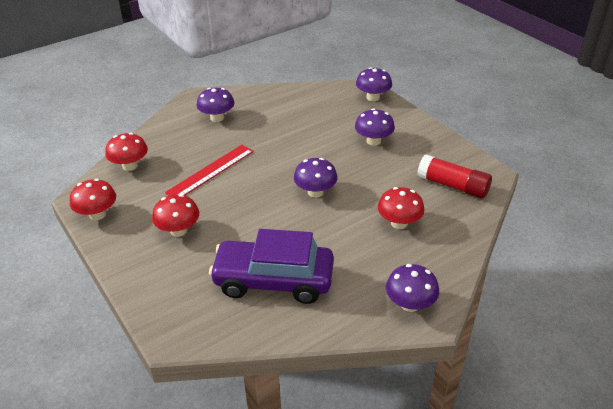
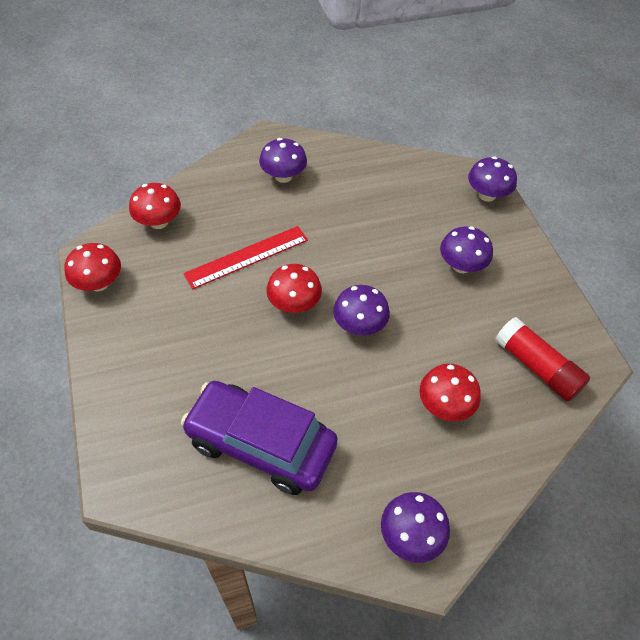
camera: 15 degrees right, 15 degrees up
(178, 230) = (179, 334): red mushroom -> red mushroom (294, 304)

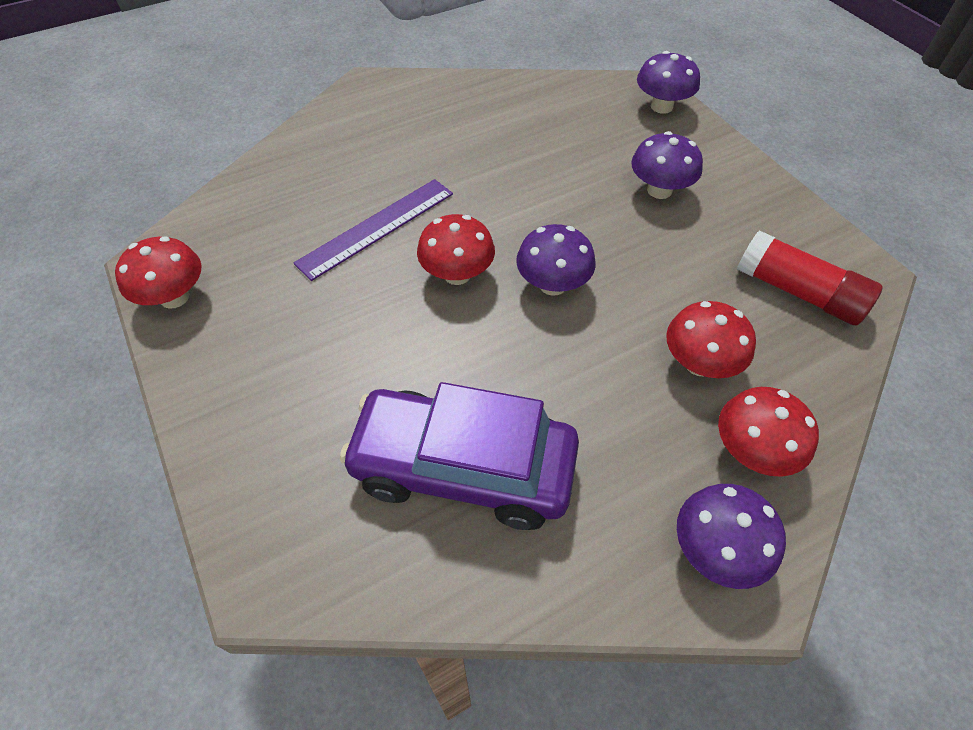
camera: 10 degrees left, 0 degrees up
(159, 222) = (244, 206): red mushroom -> red mushroom (752, 451)
(247, 257) = (376, 227): red ruler -> purple ruler
(283, 176) = (399, 126): purple mushroom -> none

